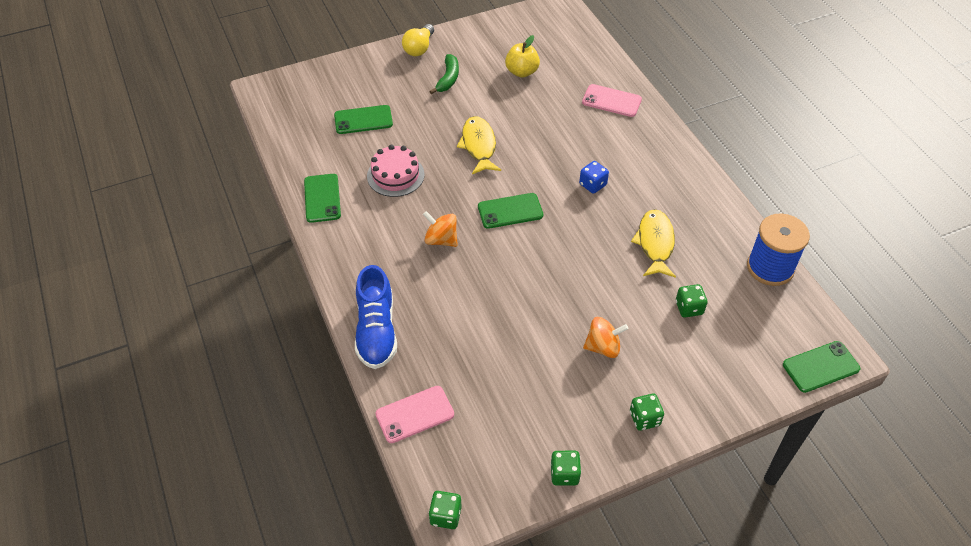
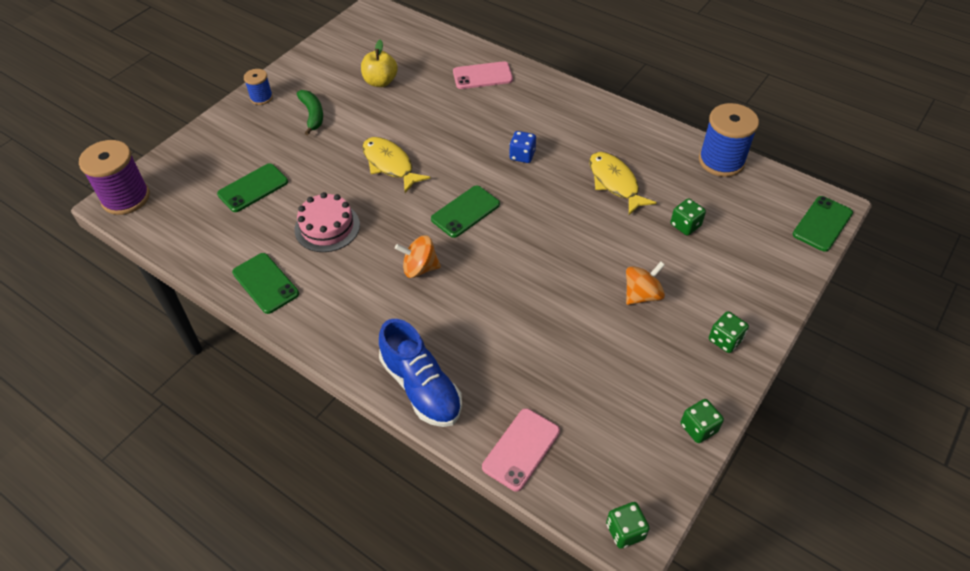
camera: 30 degrees left, 0 degrees up
(271, 89) = (126, 198): none -> purple spool
(419, 48) = (261, 97): yellow light bulb -> blue spool

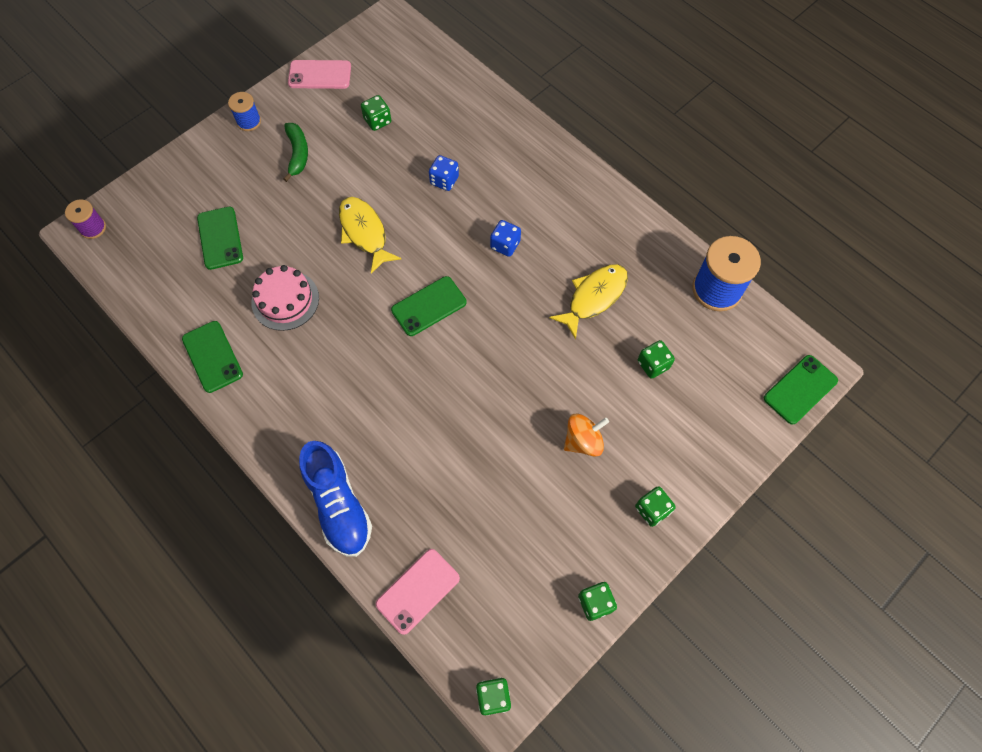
camera: 10 degrees right, 15 degrees up
(126, 198) = (93, 228): purple spool -> purple spool, size x0.53
(253, 188) = (220, 238): green phone -> green phone turned 75 degrees counterclockwise
(380, 82) = (377, 121): yellow apple -> green dice
(419, 268) = (367, 367): orange spinning top -> none
(453, 116) = (444, 180): none -> blue dice
(482, 76) = (488, 131): pink phone -> pink phone (319, 75)
(615, 183) = (594, 297): yellow fish -> yellow fish turned 60 degrees clockwise

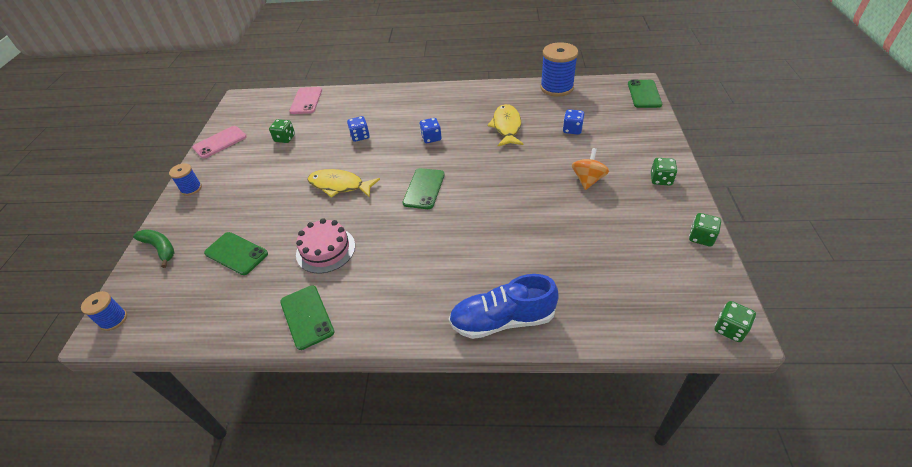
camera: 40 degrees left, 20 degrees down
(93, 228) = (113, 319): purple spool -> blue spool
(212, 356) = (307, 317): green phone -> green phone turned 45 degrees clockwise
(297, 154) = (247, 181): green banana -> green banana (160, 248)
(338, 505) = (502, 320): blue shoe -> blue shoe turned 150 degrees clockwise
(418, 591) = (612, 319): pink phone -> pink phone (306, 101)
(653, 364) = (572, 129): green dice -> blue dice

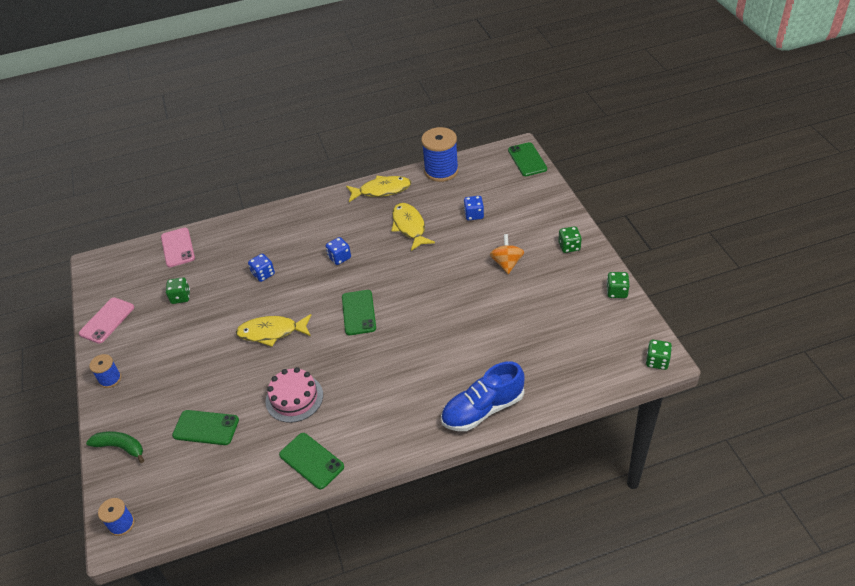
camera: 20 degrees left, 0 degrees up
(495, 92) = (382, 190): none -> yellow fish

